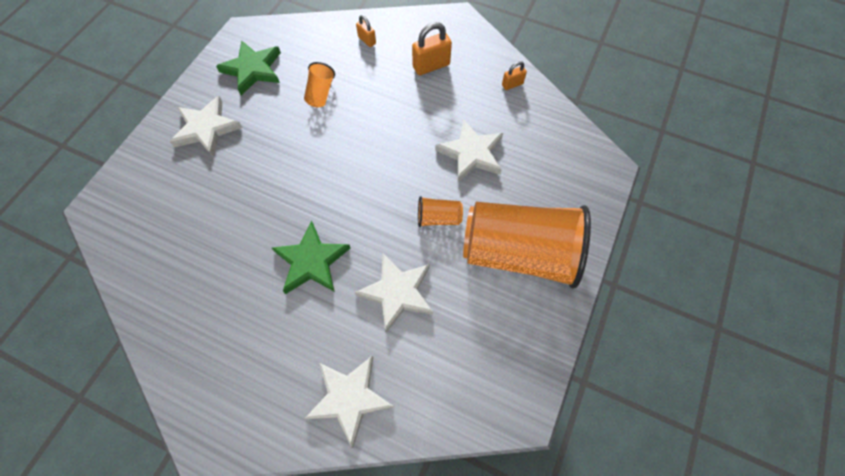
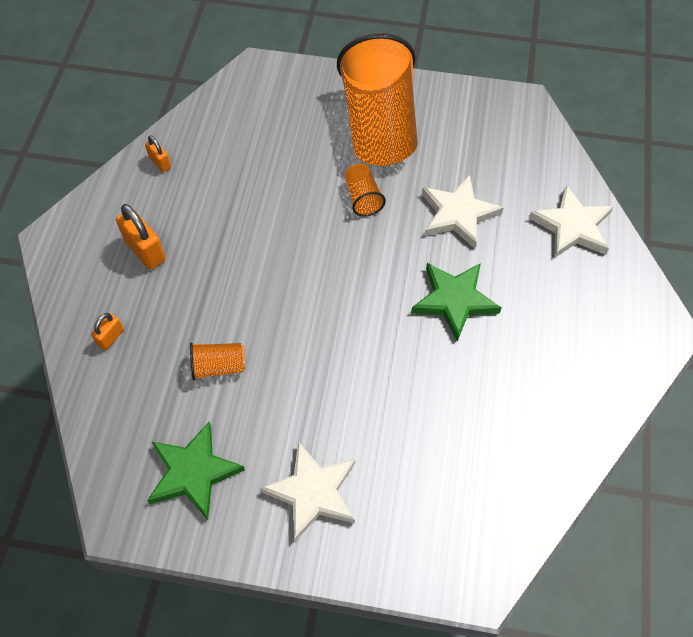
camera: 105 degrees left, 5 degrees down
(471, 153) = (271, 184): white star -> none

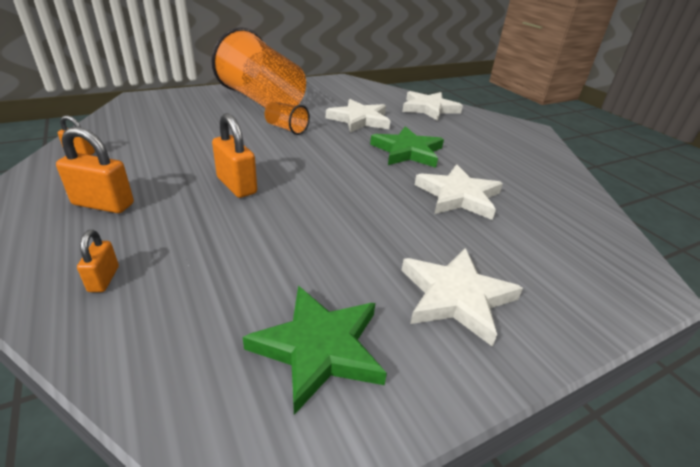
camera: 40 degrees left, 25 degrees down
(218, 366) = (261, 250): orange cup -> none
(252, 275) = (236, 185): none -> orange padlock
(433, 394) = (458, 196): none -> white star

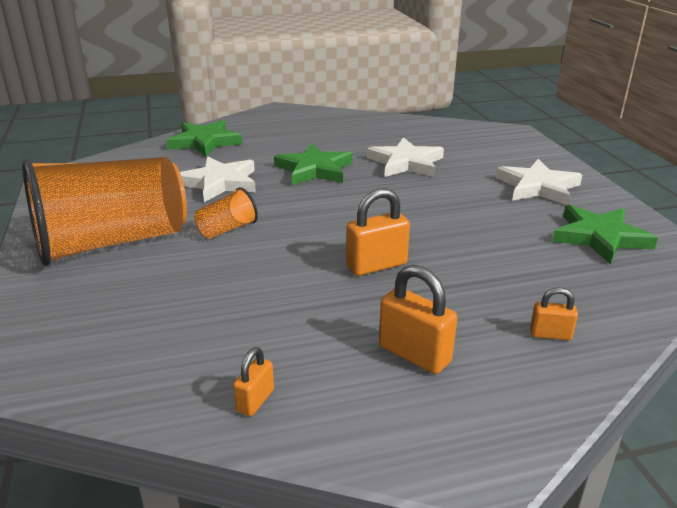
camera: 75 degrees left, 5 degrees down
(103, 204) = (414, 354): orange padlock -> orange padlock turned 75 degrees counterclockwise
(429, 109) = (205, 142): white star -> green star

